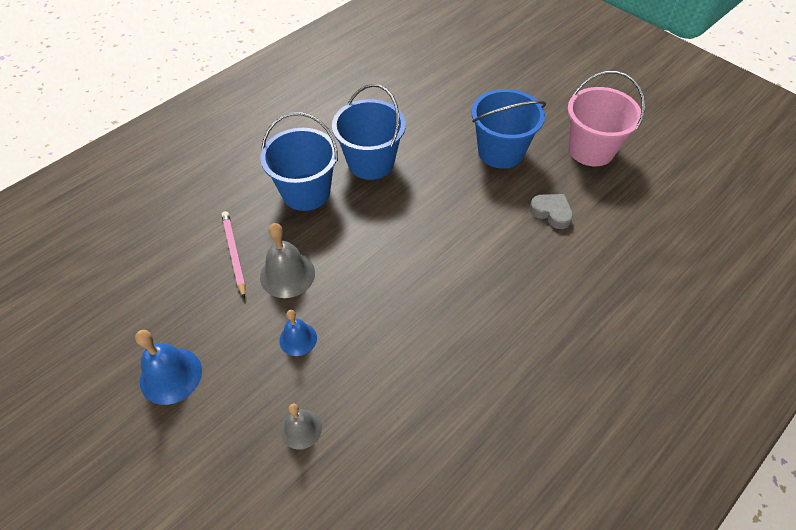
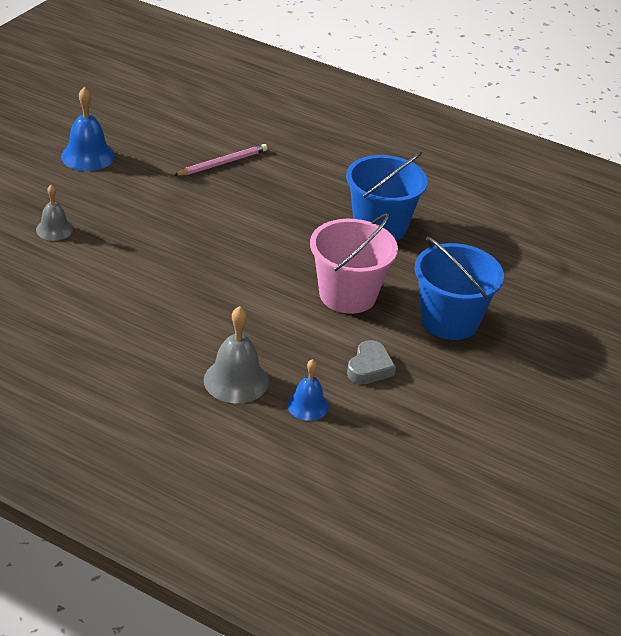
camera: 70 degrees right, 15 degrees down
(287, 274) = (210, 196): grey bell -> grey bell (236, 380)
(298, 339) = (142, 214): blue bell -> blue bell (307, 405)
(306, 192) = (317, 191): blue bucket -> none
(591, 150) = (496, 399): pink bucket -> pink bucket (347, 295)

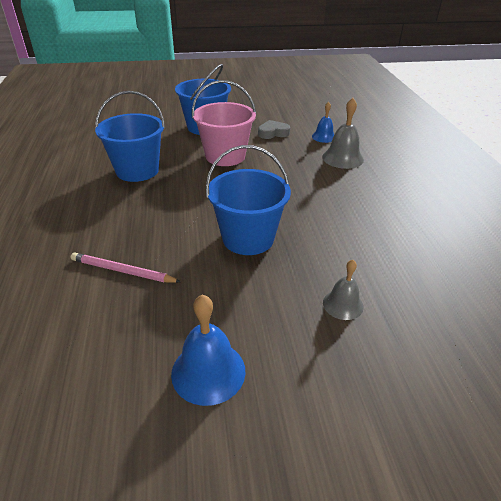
camera: 125 degrees left, 0 degrees up
(183, 231) = (248, 238): none -> blue bucket

